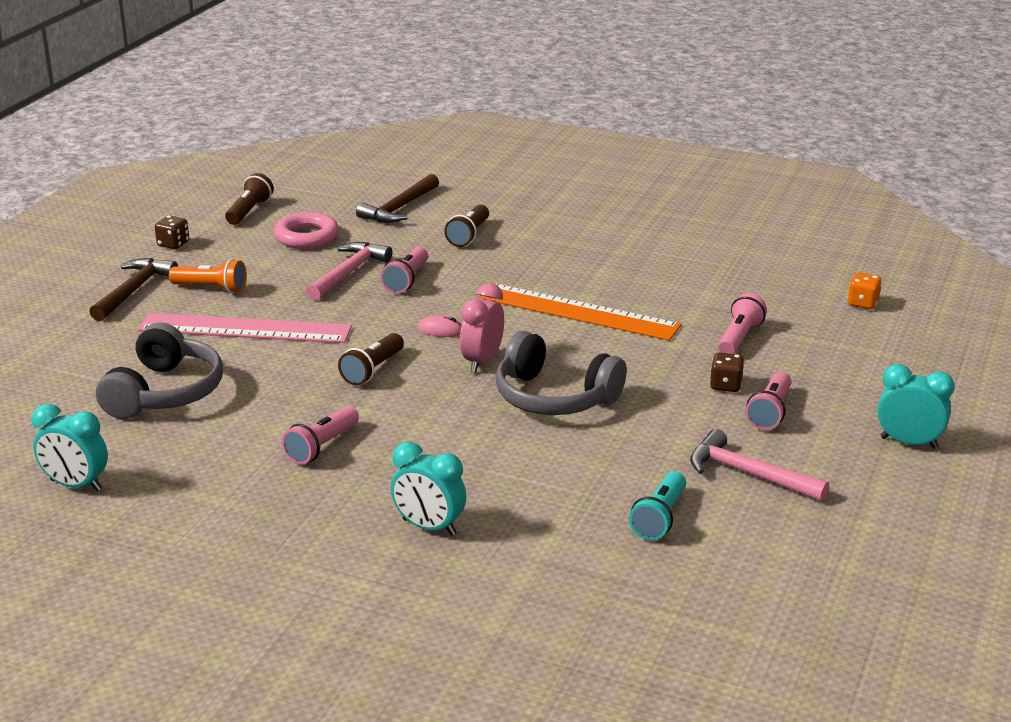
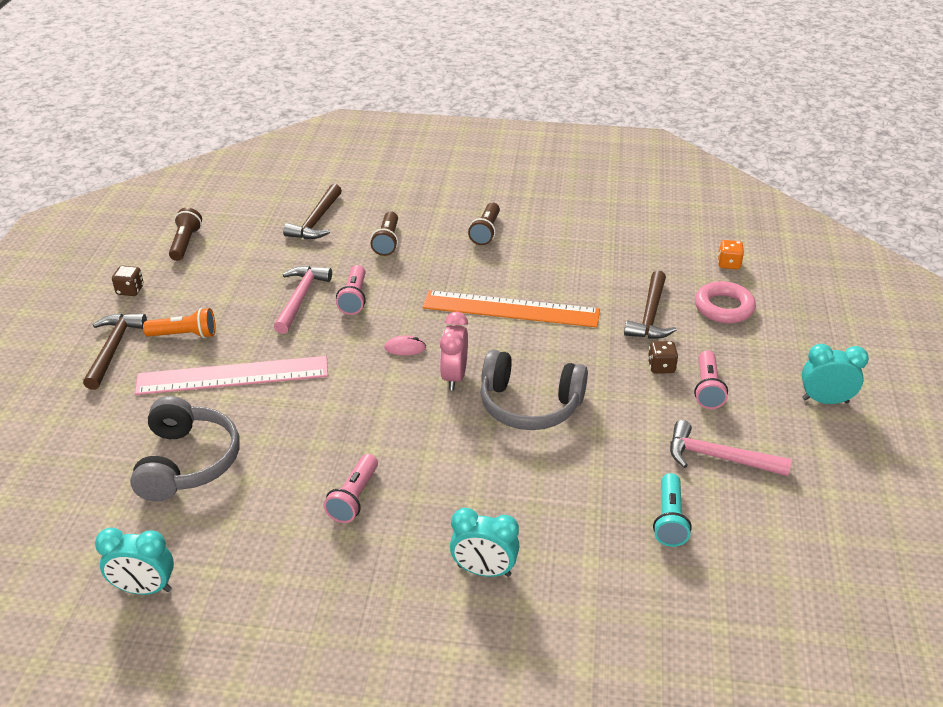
camera: 15 degrees left, 10 degrees up
(306, 237) = (248, 264): pink ring -> pink ring (724, 307)
(372, 370) = (364, 403): brown flashlight -> brown flashlight (486, 232)
(739, 338) = (650, 315): pink flashlight -> brown hammer

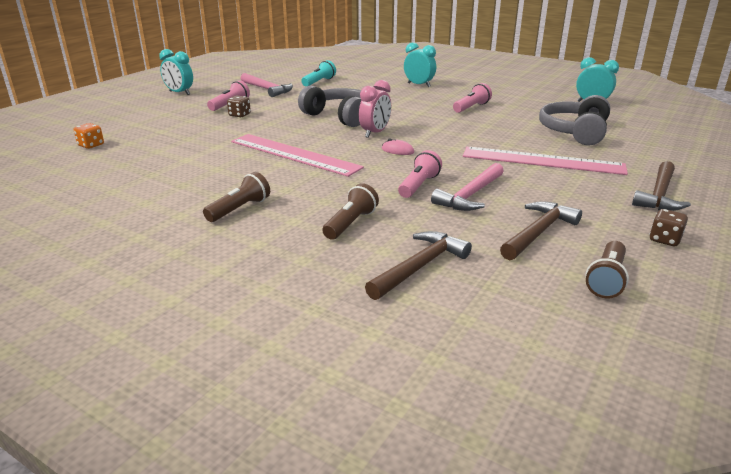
camera: 155 degrees left, 10 degrees down
(184, 335) = (589, 191): orange flashlight -> none
(511, 309) = (294, 154): orange ruler -> pink ruler
(650, 315) = (202, 133): brown hammer -> brown hammer (538, 232)
(724, 307) = (148, 128): pink ring -> none

